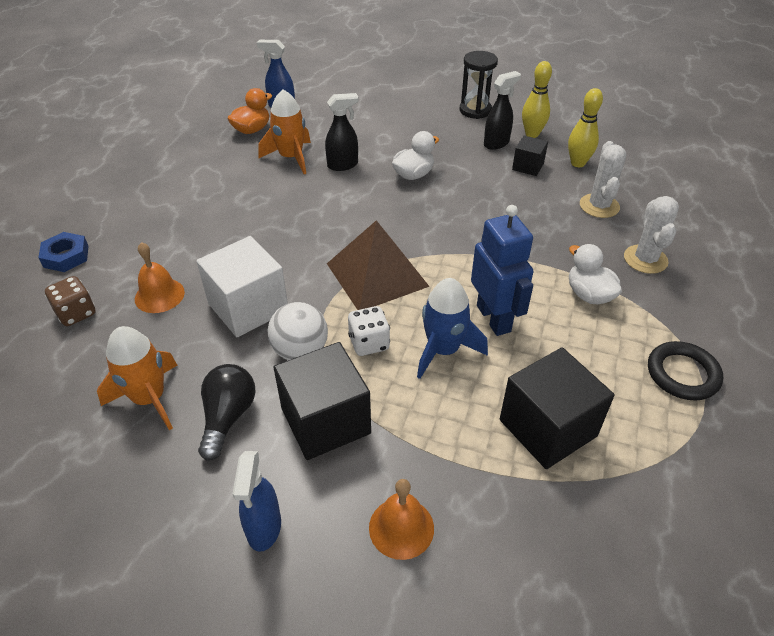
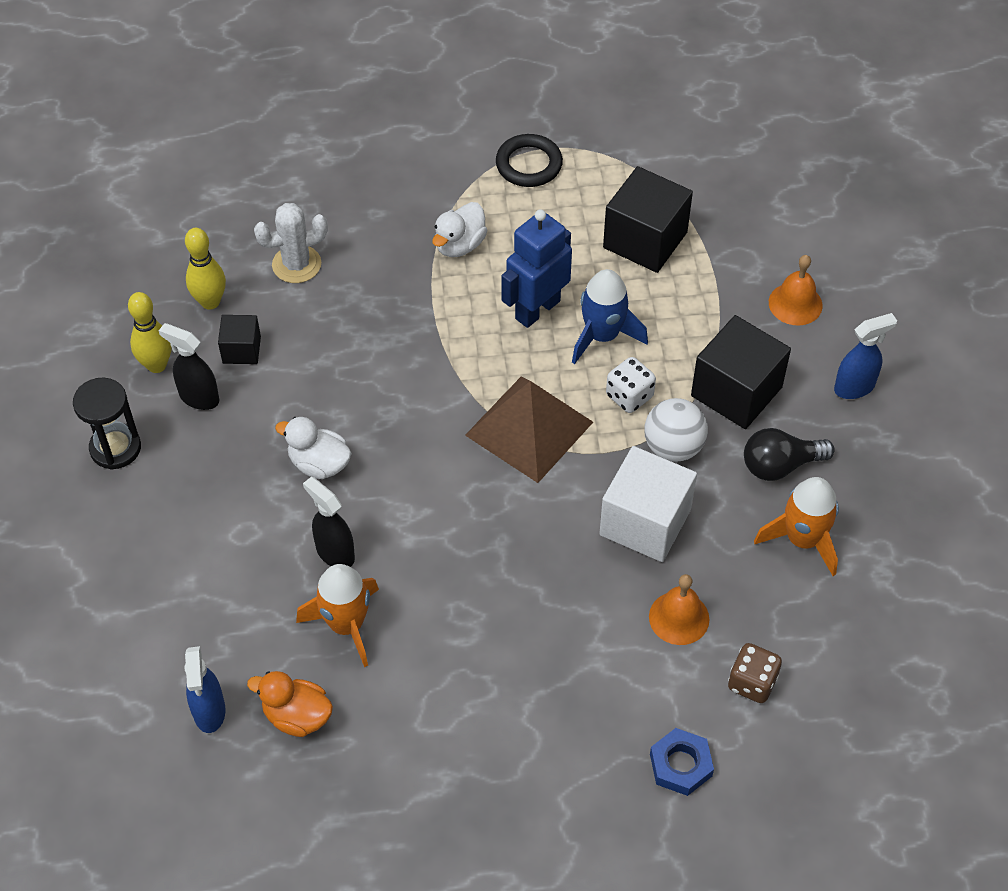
camera: 115 degrees left, 10 degrees up
(645, 259) = (377, 210): white cactus -> none

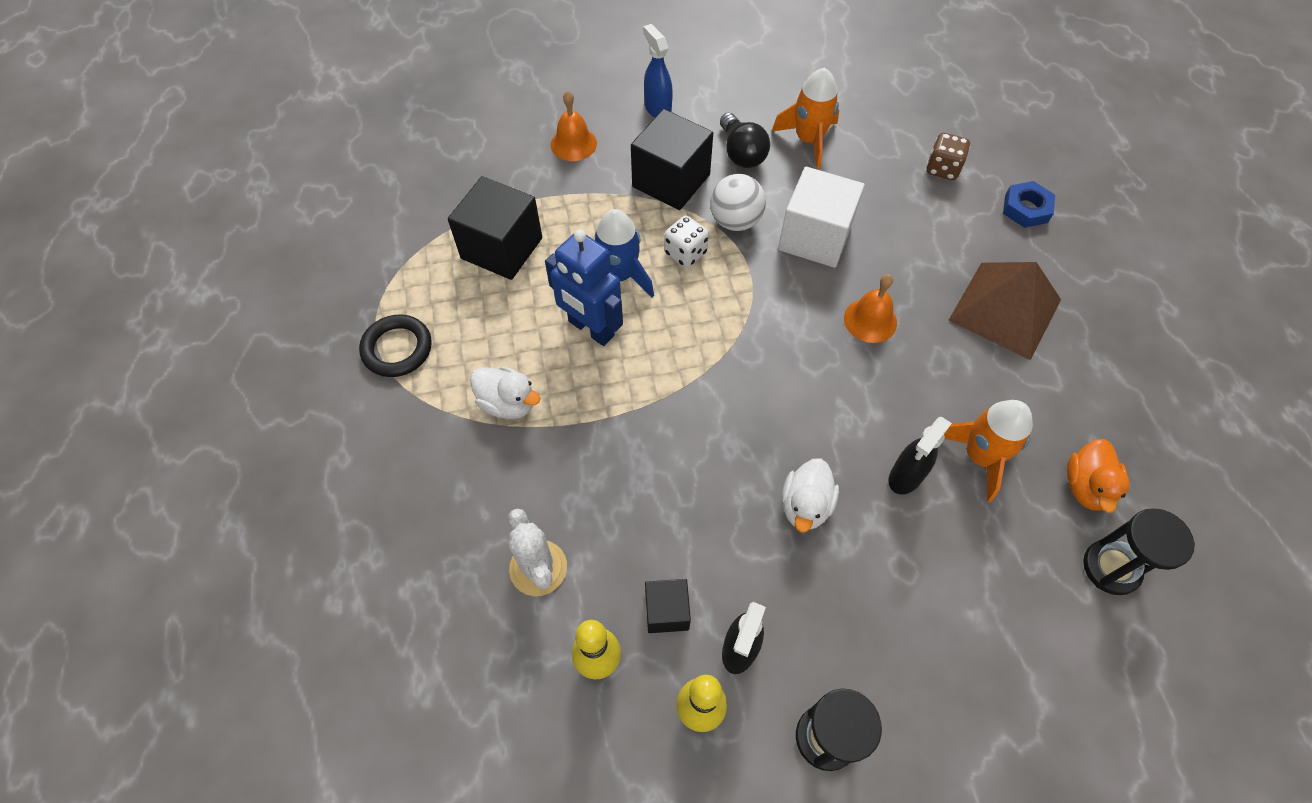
camera: 95 degrees left, 5 degrees up
(209, 712) = (1111, 568): blue spray bottle -> black hourglass
(529, 428) = (732, 326): brown pyramid -> brown pyramid (1005, 309)
(679, 618) = (899, 213): orange bell -> orange bell (870, 320)

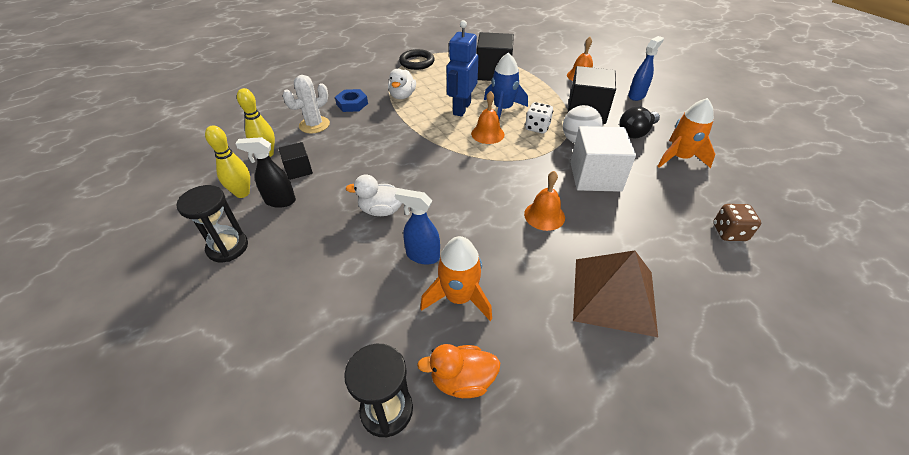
camera: 70 degrees right, 15 degrees down
(675, 318) = (487, 134): none -> orange bell
(905, 477) = (422, 255): black spray bottle -> blue spray bottle
(1026, 209) = (742, 296): blue nut -> blue nut (352, 104)

